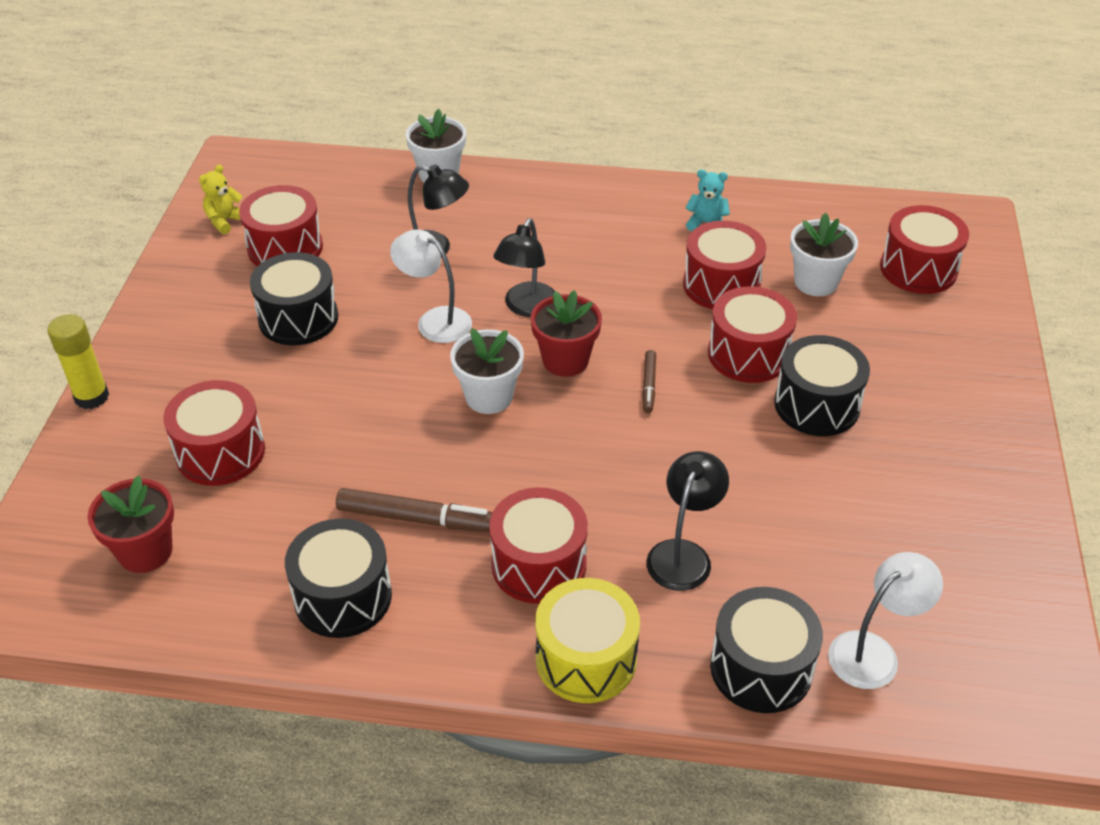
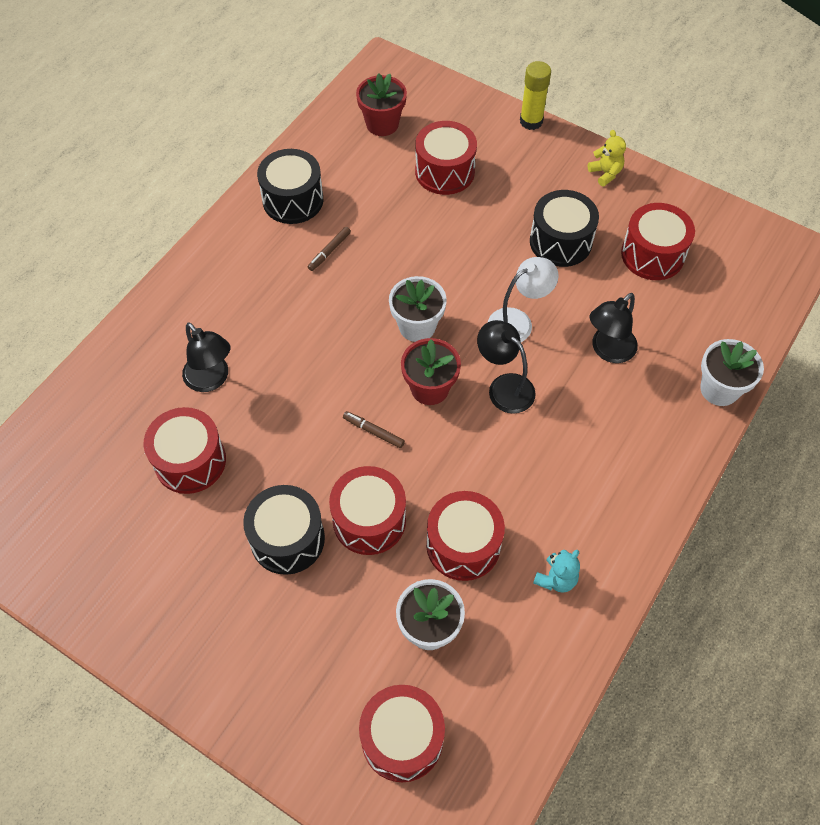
camera: 115 degrees right, 15 degrees up
(225, 221) = (704, 226): yellow teddy bear -> yellow teddy bear (605, 173)
(417, 519) = (329, 251): brown marker -> brown marker, size x0.55
(538, 564) = (254, 299): red drum -> red drum (190, 461)
(586, 659) = (174, 296): yellow drum -> none
(761, 668) = (106, 380): black drum -> none
(873, 652) = (72, 447): white lamp -> none

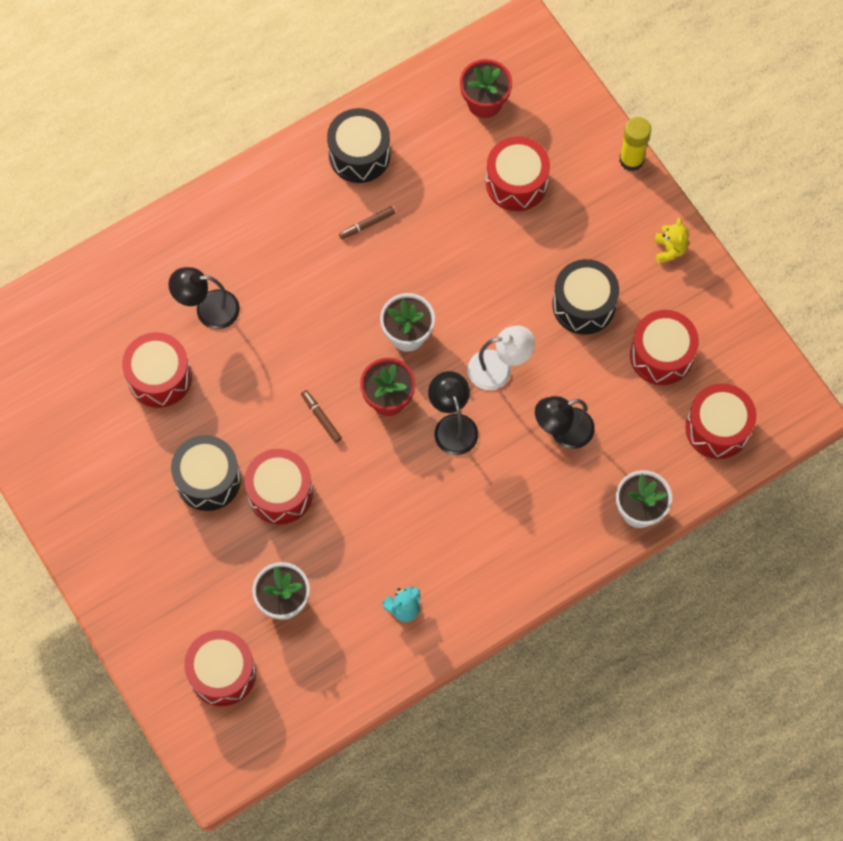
camera: 25 degrees right, 10 degrees up
(211, 379) = (208, 309): black lamp -> black lamp turned 105 degrees clockwise
(463, 545) = (345, 547): red drum -> red drum (717, 428)

